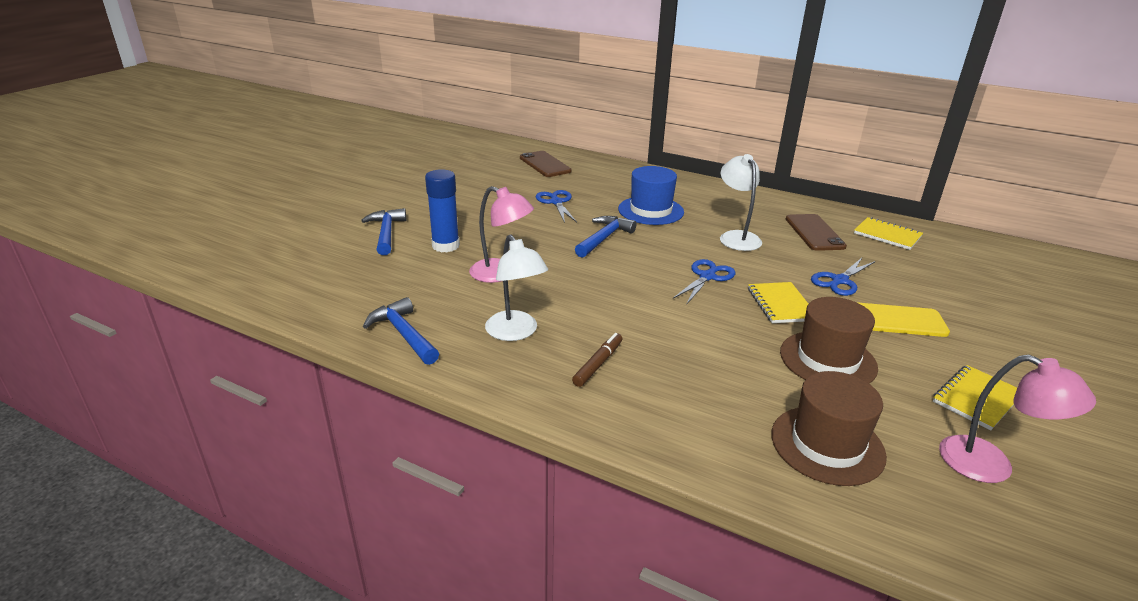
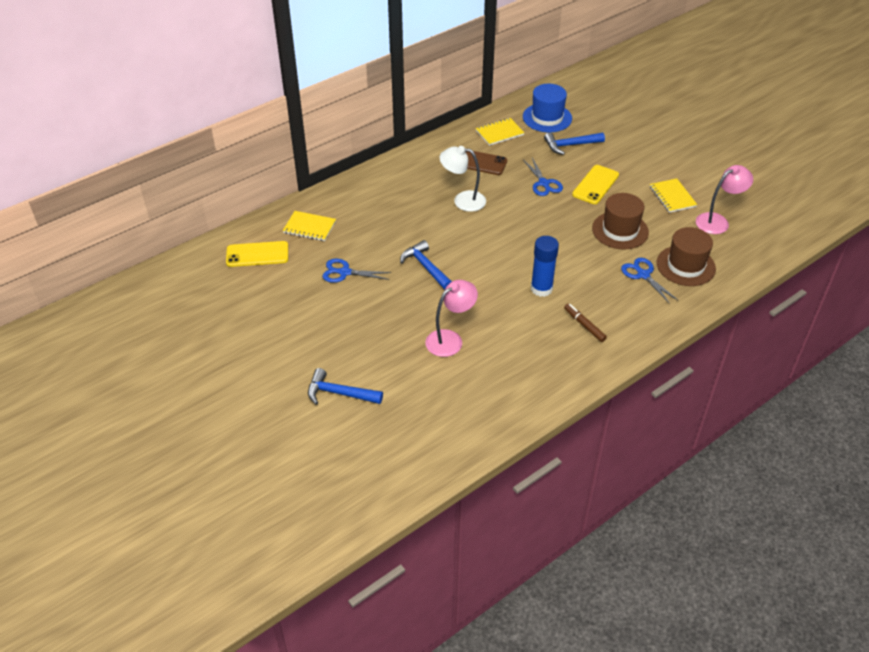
camera: 65 degrees left, 15 degrees up
(404, 334) = (508, 411): blue hammer -> blue hammer (570, 145)
(445, 246) = (386, 360): blue glue stick -> blue glue stick (541, 288)
(516, 332) = (533, 353): white lamp -> none
(545, 164) = (257, 254): brown phone -> yellow phone
(651, 210) = (394, 225): blue hat -> blue hat (547, 118)
(707, 276) = (509, 238): blue scissors -> blue scissors (643, 274)
(781, 304) = (557, 221): yellow notebook -> yellow notebook (309, 227)

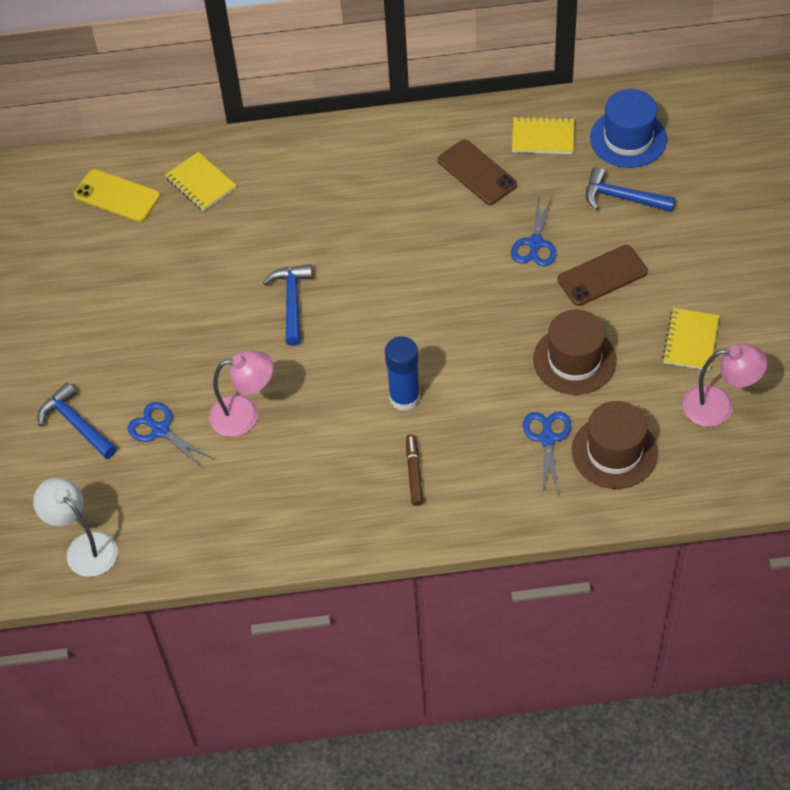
camera: 35 degrees right, 10 degrees up
(344, 272) = (194, 266): blue scissors -> blue scissors (160, 430)
(462, 200) = (411, 224): white lamp -> white lamp (84, 547)
(595, 185) = (602, 276): yellow phone -> brown phone

